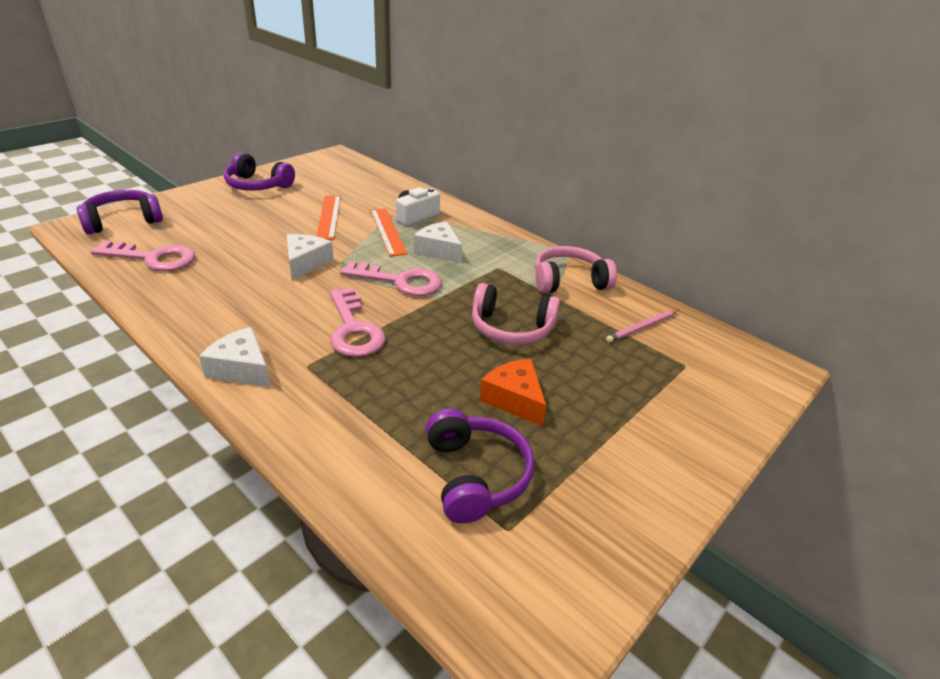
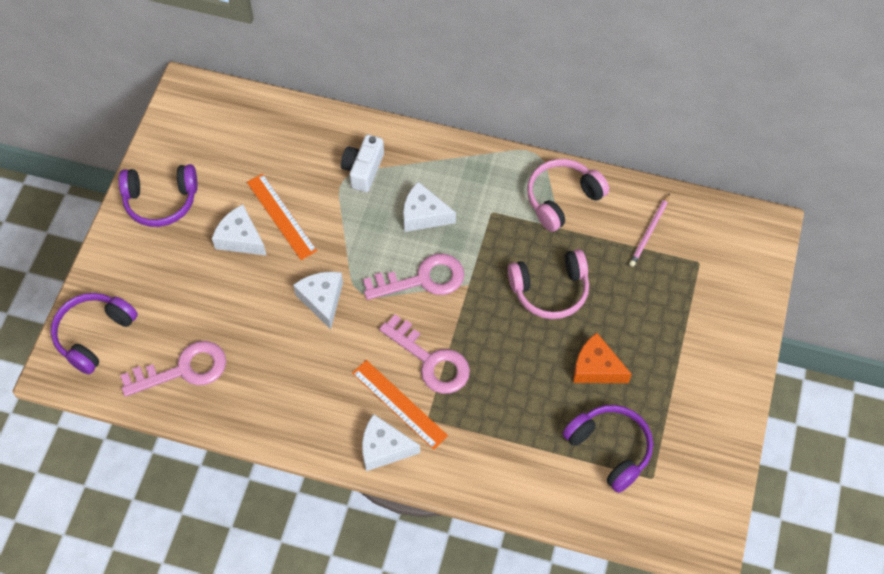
camera: 25 degrees left, 25 degrees up
(286, 216) = (240, 238): none -> white cheese
(387, 231) = (355, 210): orange ruler -> orange ruler (399, 404)

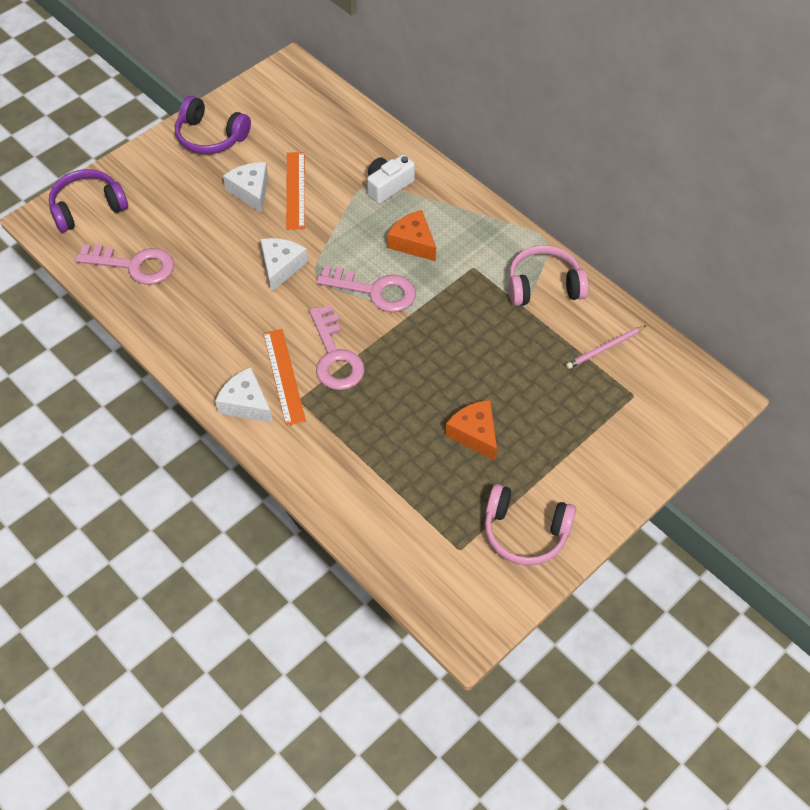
camera: 30 degrees right, 5 degrees down
(423, 215) = (413, 242): white cheese -> orange cheese
(550, 290) = (479, 352): pink headphones -> pink headphones (525, 532)
(610, 449) = (438, 505): purple headphones -> none

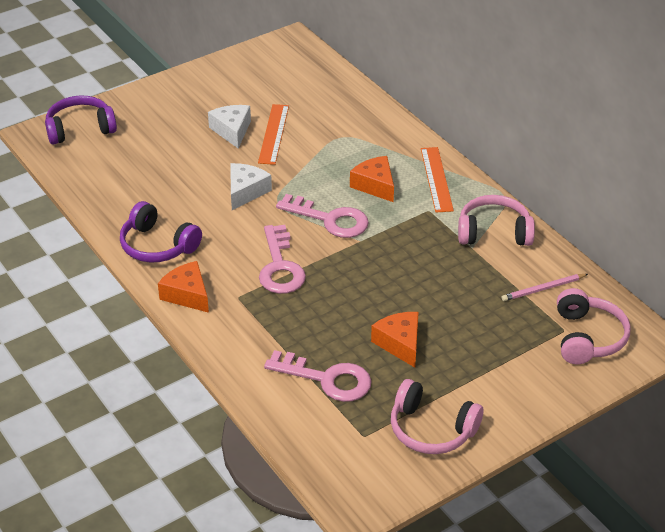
camera: 10 degrees right, 15 degrees down
(134, 265) = (111, 177): pink key -> pink key (327, 379)
(210, 136) = (205, 86): purple headphones -> purple headphones (158, 245)
(246, 403) = (187, 294): white cheese -> orange cheese
(283, 376) = (228, 277): orange ruler -> orange ruler (436, 179)
(388, 186) = (361, 139): white camera -> none
(658, 401) = (587, 337): none -> pink headphones

